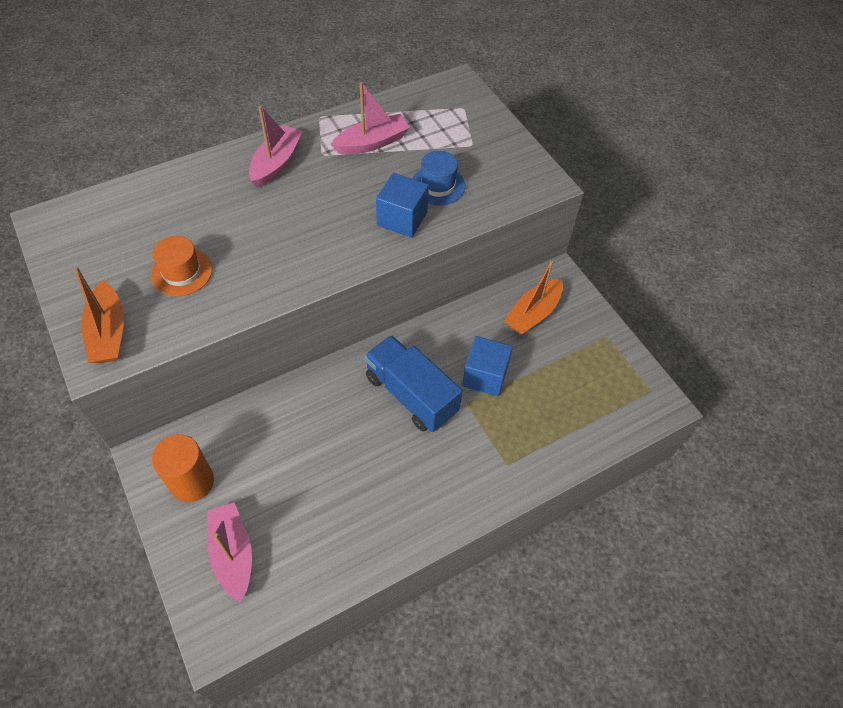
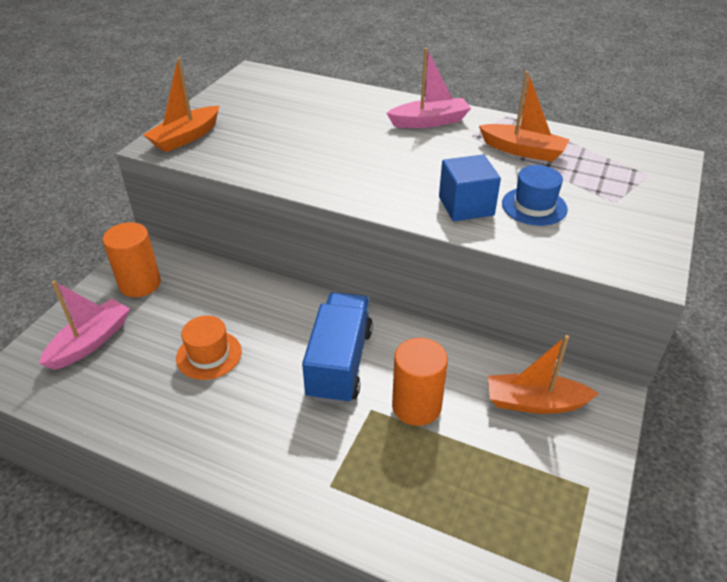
camera: 55 degrees right, 15 degrees down
(182, 272) = (271, 137): orange hat -> orange hat (209, 355)
(372, 143) = (523, 151): pink boat -> orange boat
(485, 376) = (416, 406): blue cube -> orange cylinder

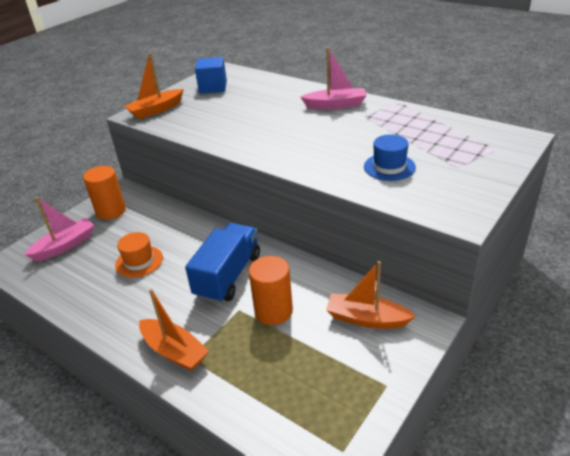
camera: 15 degrees right, 5 degrees down
(466, 206) = (335, 164): blue cube -> blue cube (213, 87)
(523, 151) = (399, 128): orange boat -> orange boat (174, 351)

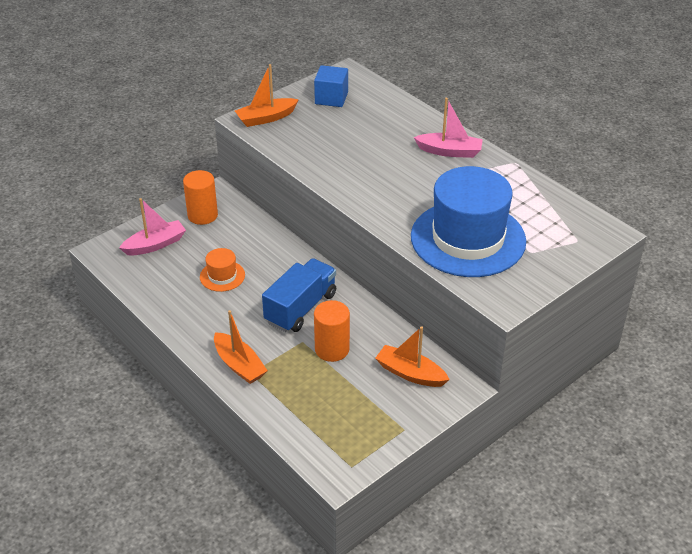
camera: 10 degrees right, 5 degrees up
(389, 167) = (468, 239): blue hat -> blue hat, size x2.36

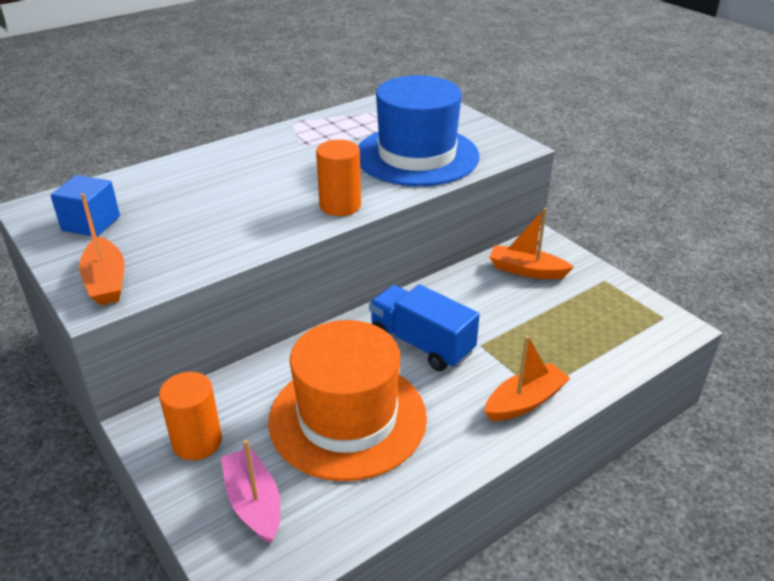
camera: 85 degrees left, 5 degrees down
(222, 276) = (347, 418): orange hat -> orange hat, size x2.36
(332, 349) = (493, 322): orange cylinder -> orange cylinder (340, 205)
(410, 373) = (526, 270): orange boat -> orange boat turned 75 degrees clockwise
(449, 151) = (258, 153): pink boat -> none

